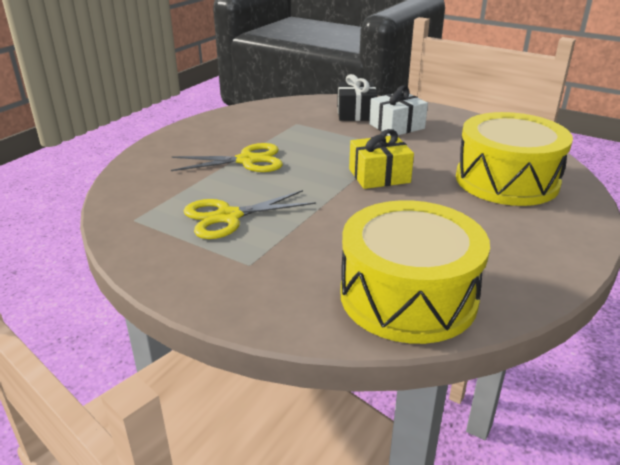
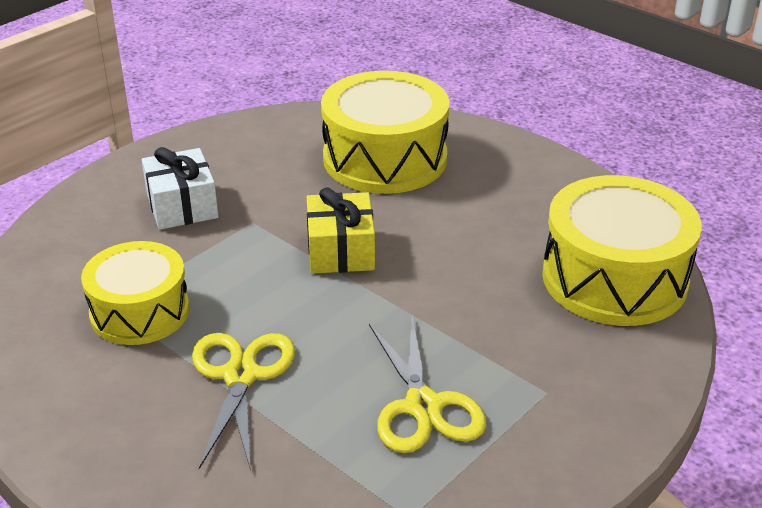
camera: 80 degrees left, 5 degrees up
(293, 130) = (140, 311): none -> yellow drum
(356, 113) = (105, 235): black gift -> none

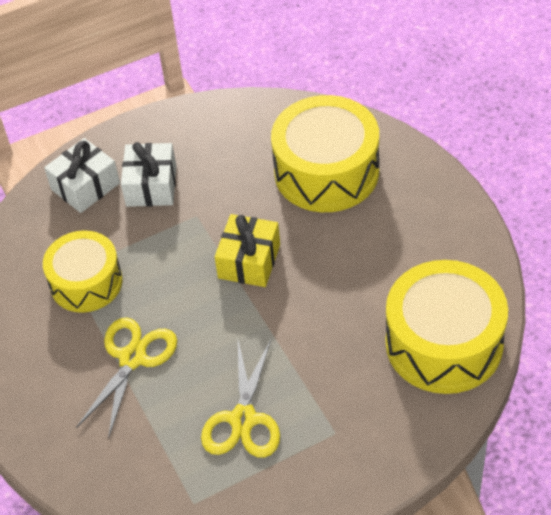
camera: 25 degrees right, 15 degrees up
(96, 221) = (85, 186): none -> white gift

